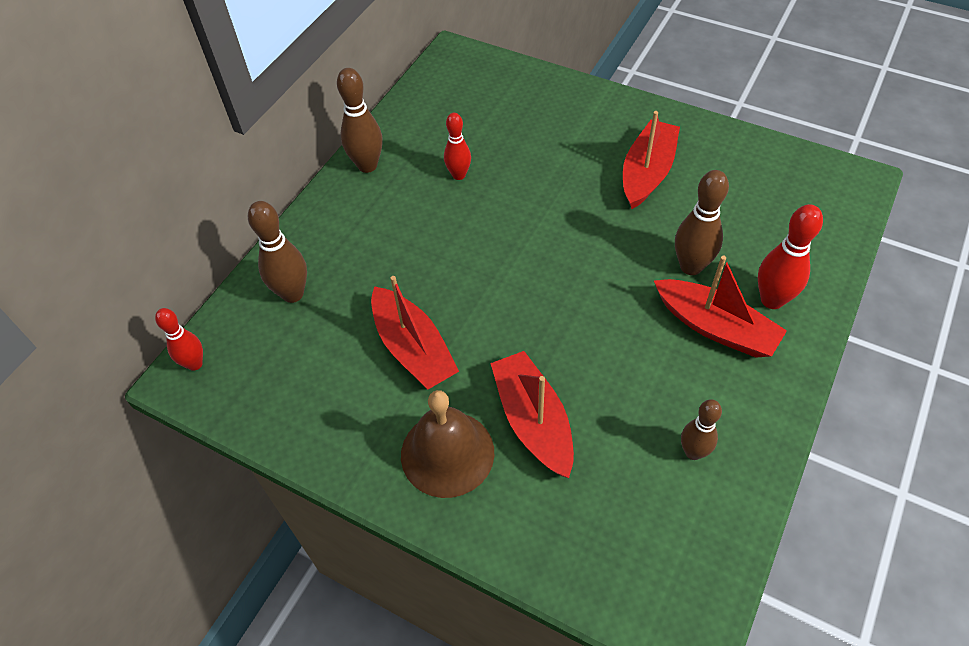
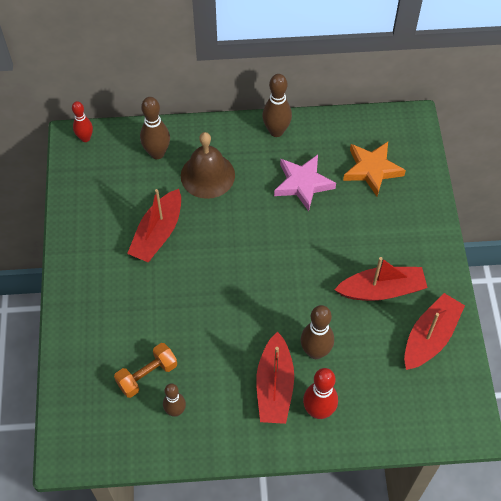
camera: 55 degrees right, 5 degrees up
(447, 453) = (102, 287): brown bell -> brown bell (207, 175)
(459, 175) = (303, 184): red bowling pin -> pink star
(489, 111) = (372, 170): none -> orange star
(533, 421) = (147, 318): red boat -> red boat (430, 337)
(620, 461) = (147, 375): none -> orange dumbbell

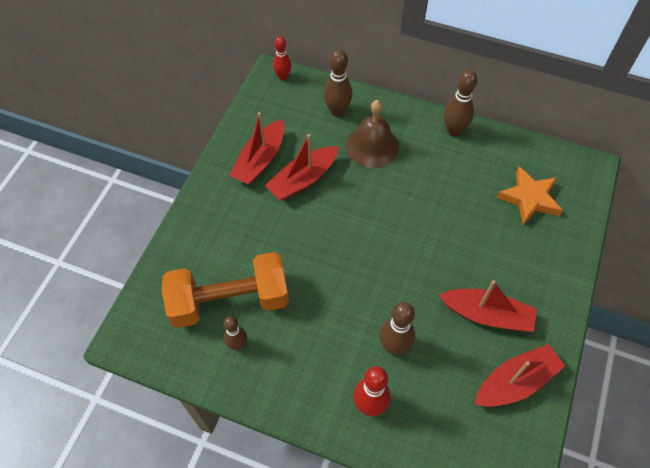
camera: 25 degrees right, 0 degrees up
(147, 375) = (230, 301): orange dumbbell -> orange dumbbell, size x1.94
(274, 386) = (339, 362): red boat -> red boat (260, 160)
(303, 184) = (456, 186): pink star -> none

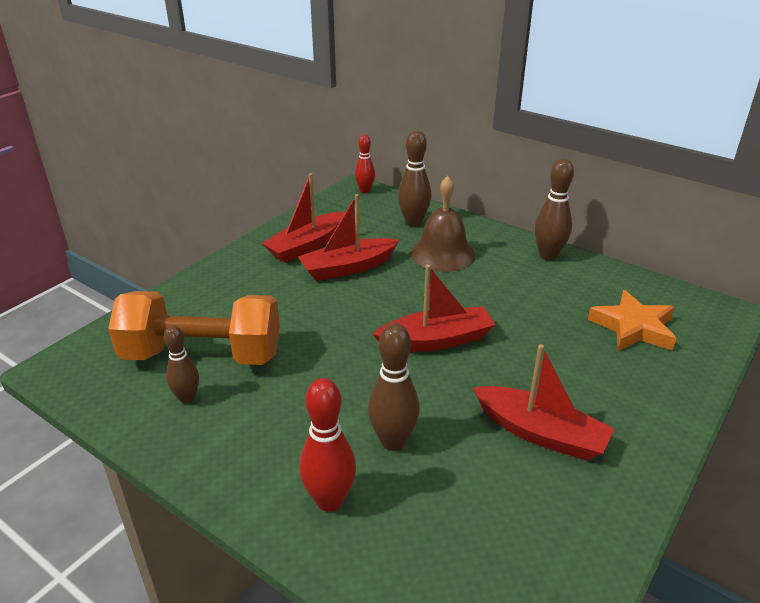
camera: 15 degrees right, 25 degrees down
(515, 382) = (563, 520): red boat -> red boat (436, 340)

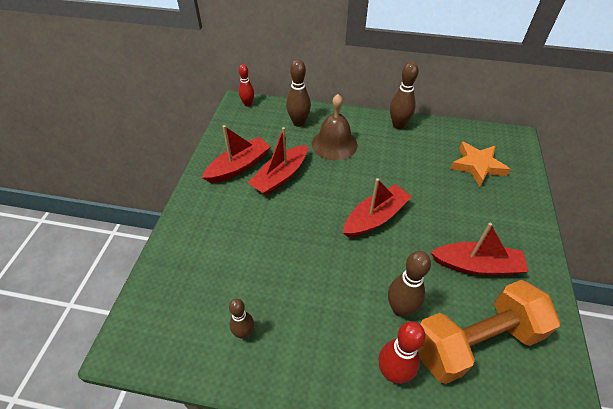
camera: 25 degrees left, 15 degrees up
(202, 355) = (229, 291): orange dumbbell -> orange dumbbell (475, 341)
(306, 246) = (239, 166): red boat -> red boat turned 150 degrees counterclockwise

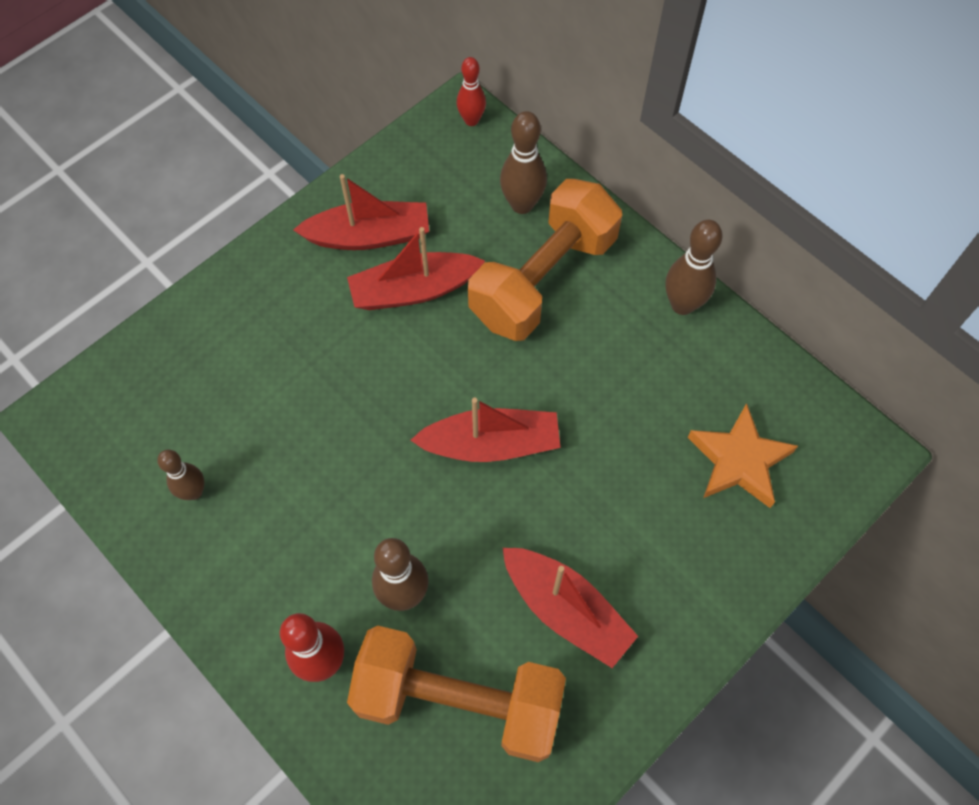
camera: 35 degrees right, 15 degrees up
(334, 144) = (543, 279): brown bell -> orange dumbbell

